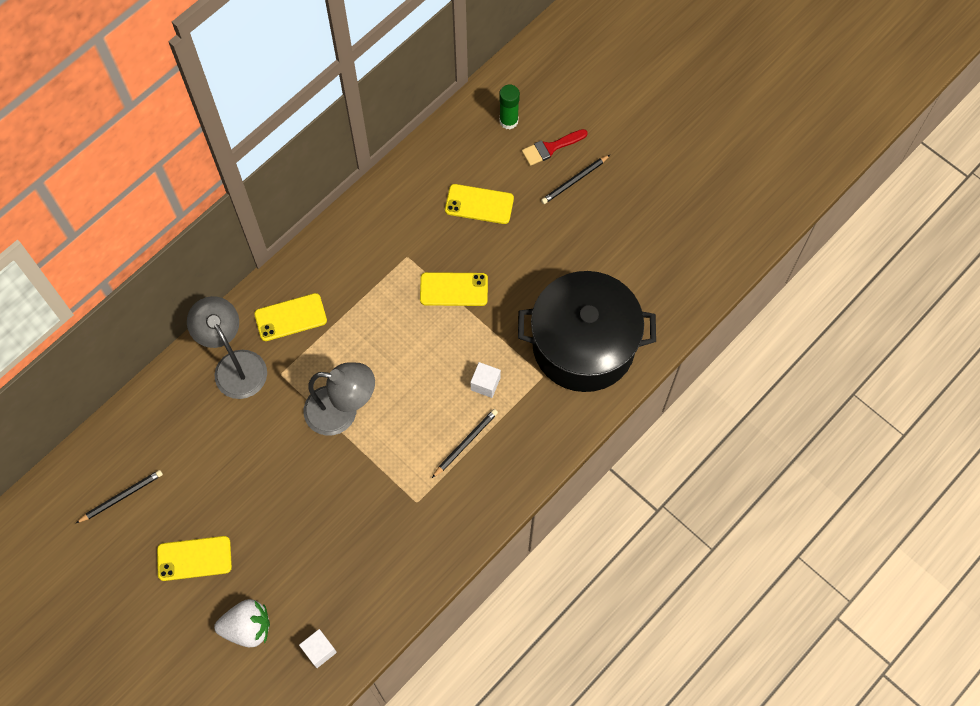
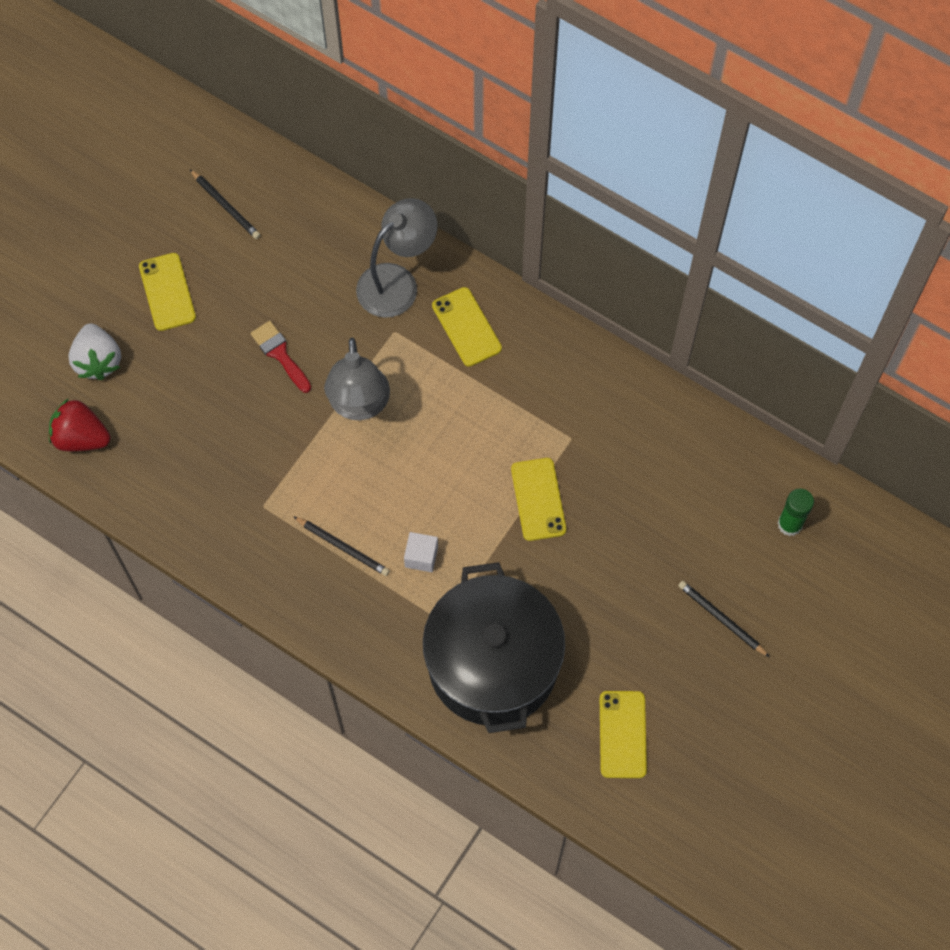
camera: 80 degrees right, 0 degrees up
(319, 650) = (81, 437): white cube -> red strawberry
(479, 204) = (661, 509): yellow phone -> yellow phone (622, 734)
(550, 148) = (762, 582): red brush -> red brush (280, 354)

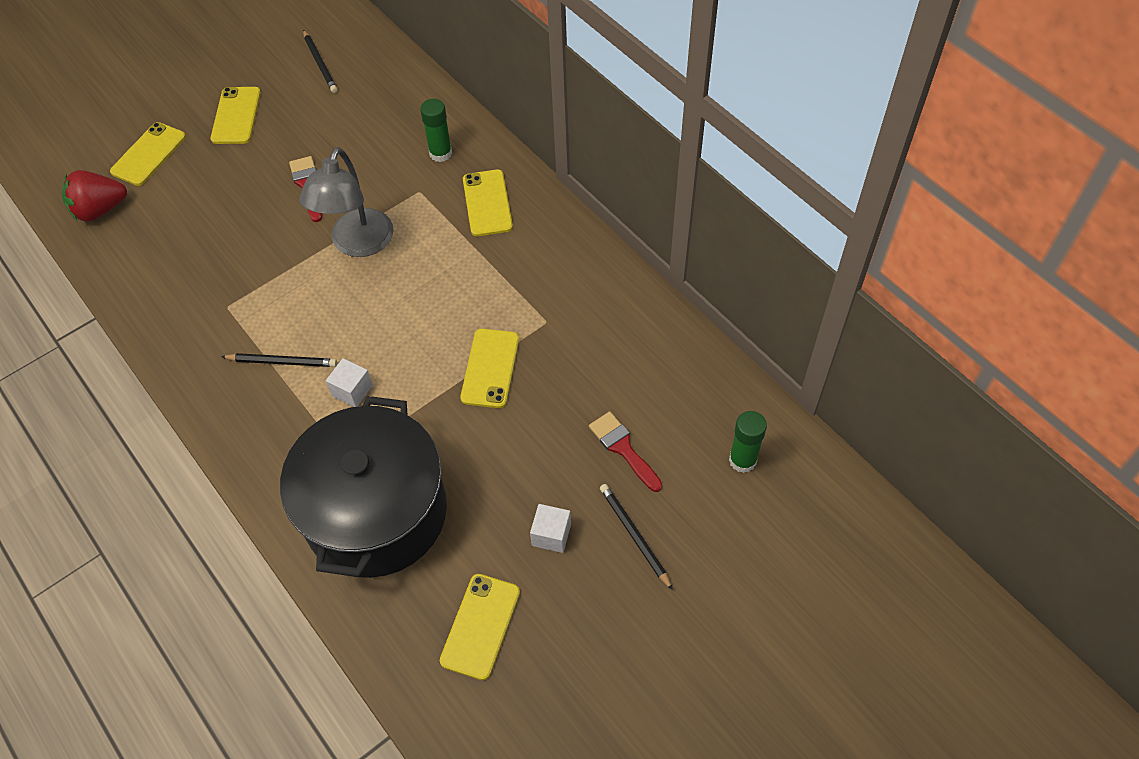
camera: 20 degrees right, 10 degrees down
(81, 437) = (100, 210): red strawberry -> red strawberry turned 60 degrees counterclockwise
(98, 361) = (148, 154): white strawberry -> yellow phone
(343, 547) = (282, 361): black pencil -> black pencil turned 45 degrees counterclockwise
(397, 282) = (440, 153): grey lamp -> green glue stick
(651, 639) = (551, 535): none -> white cube
(684, 542) = (623, 448): none -> red brush

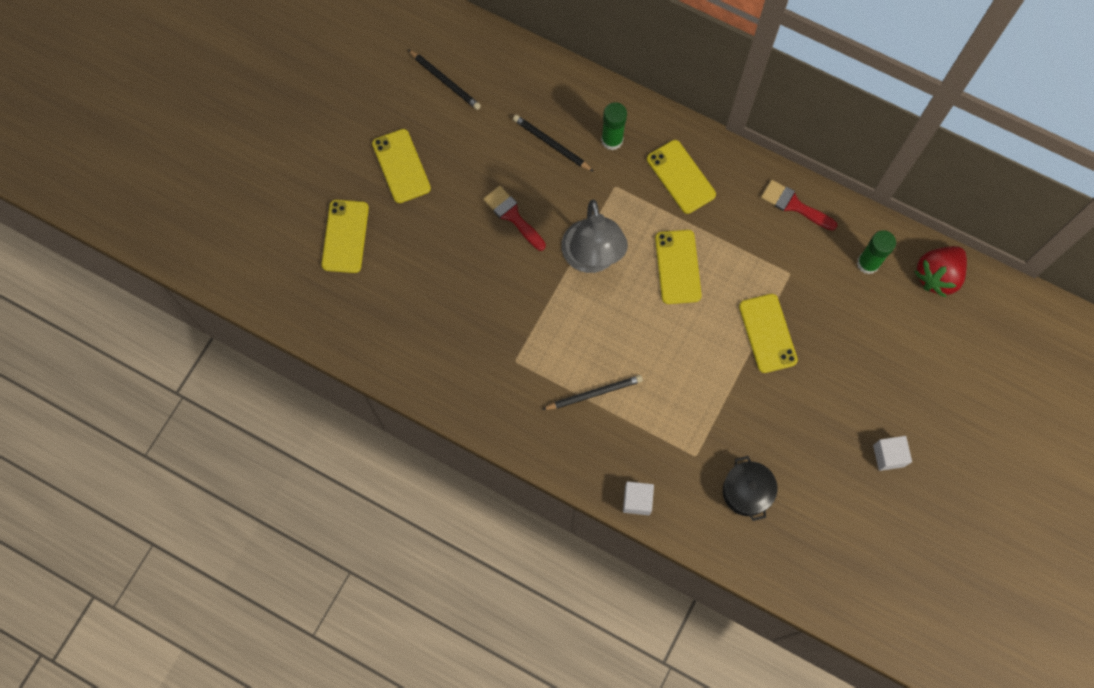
camera: 25 degrees left, 15 degrees up
(100, 210) = (338, 310): red strawberry -> red strawberry (937, 276)
(352, 390) = (667, 396): white cube -> white cube (637, 500)
(376, 512) = (746, 492): black pot -> black pot, size x0.41
(480, 626) = (874, 548): yellow phone -> yellow phone (677, 267)
(623, 448) = (906, 362): red brush -> red brush (794, 205)
(634, 536) = (950, 432): black pencil -> black pencil (551, 144)
(742, 460) = (1000, 337): green glue stick -> green glue stick (868, 263)

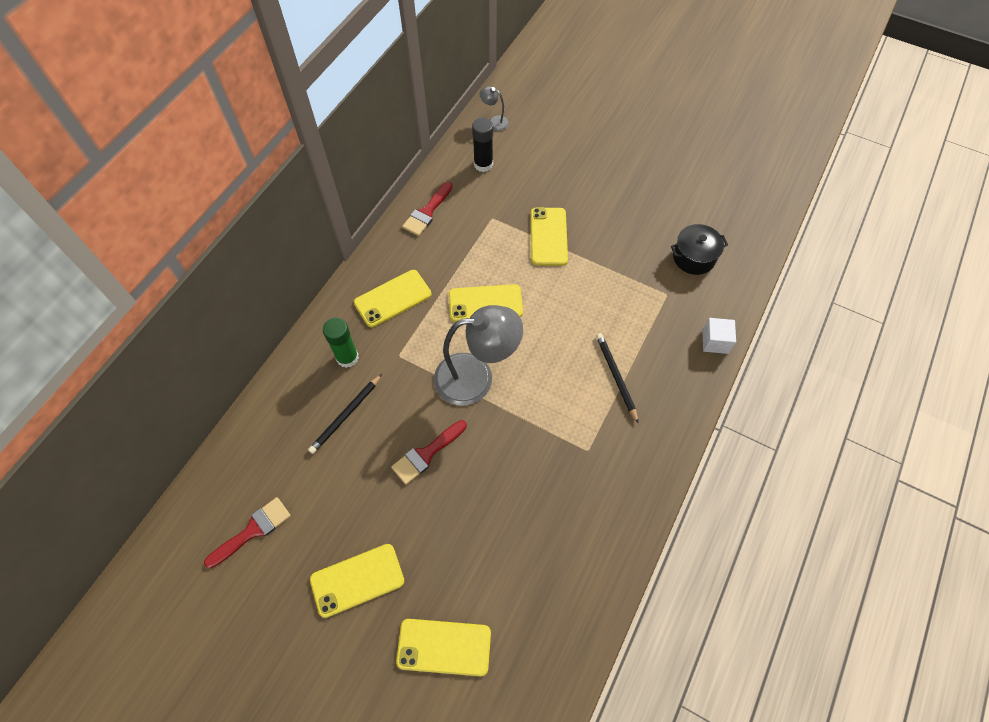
camera: 90 degrees left, 10 degrees down
(445, 81) = (253, 530): black pencil -> red brush
(767, 333) = (548, 236): yellow phone -> yellow phone turned 75 degrees counterclockwise
(868, 263) = (483, 164): green glue stick -> black glue stick
(888, 456) = (649, 161): white cube -> none
(937, 276) = (494, 121): red strawberry -> grey lamp

